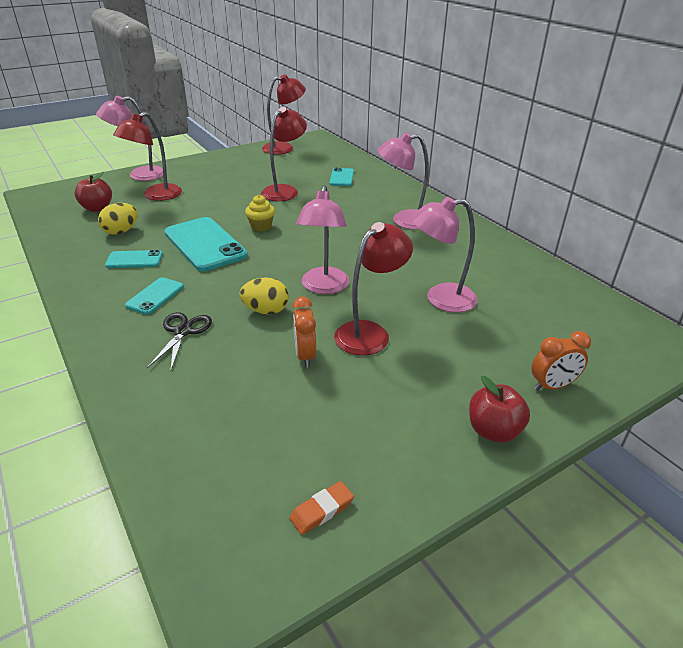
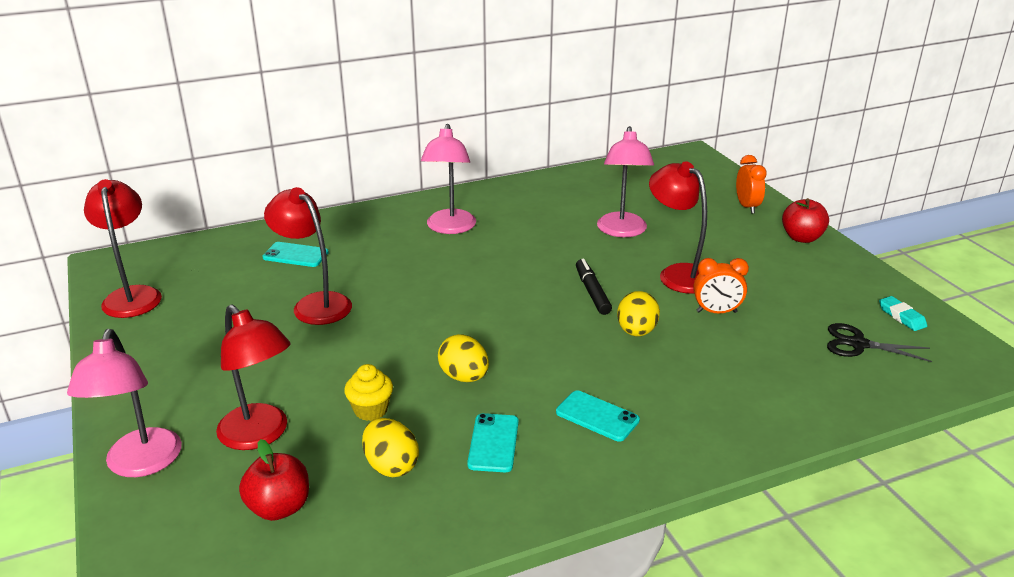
camera: 80 degrees left, 5 degrees down
(183, 331) = (676, 390): black scissors -> black scissors (858, 344)
(205, 244) = (464, 377): turquoise phone -> yellow egg
(261, 226) = (426, 328): yellow cupcake -> yellow cupcake (371, 410)
(322, 510) = (901, 316): orange eraser -> turquoise eraser
(324, 287) = (592, 292): pink lamp -> black marker

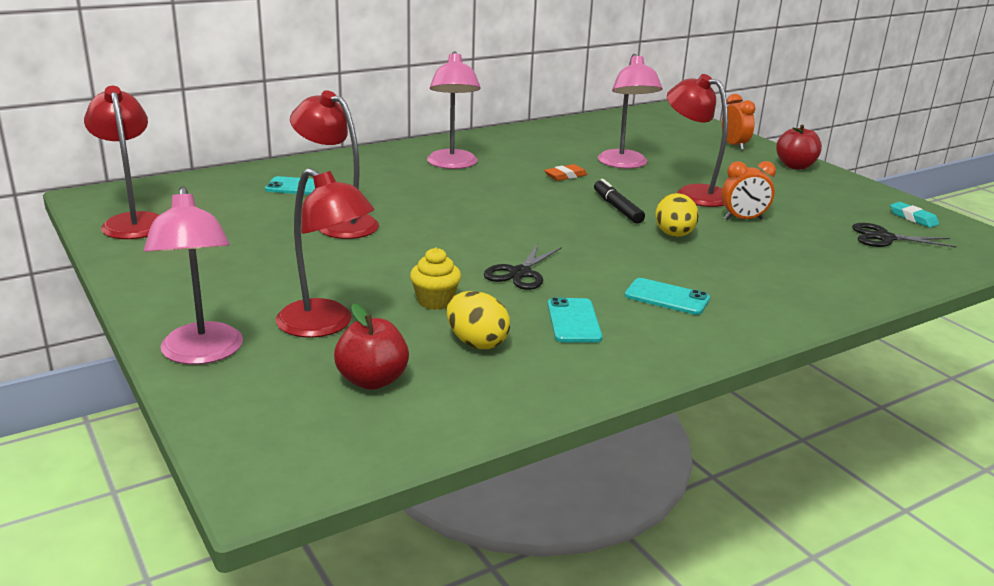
camera: 10 degrees left, 5 degrees down
(464, 377) = (520, 273): yellow egg -> black scissors
(556, 246) = (565, 176): none -> orange eraser

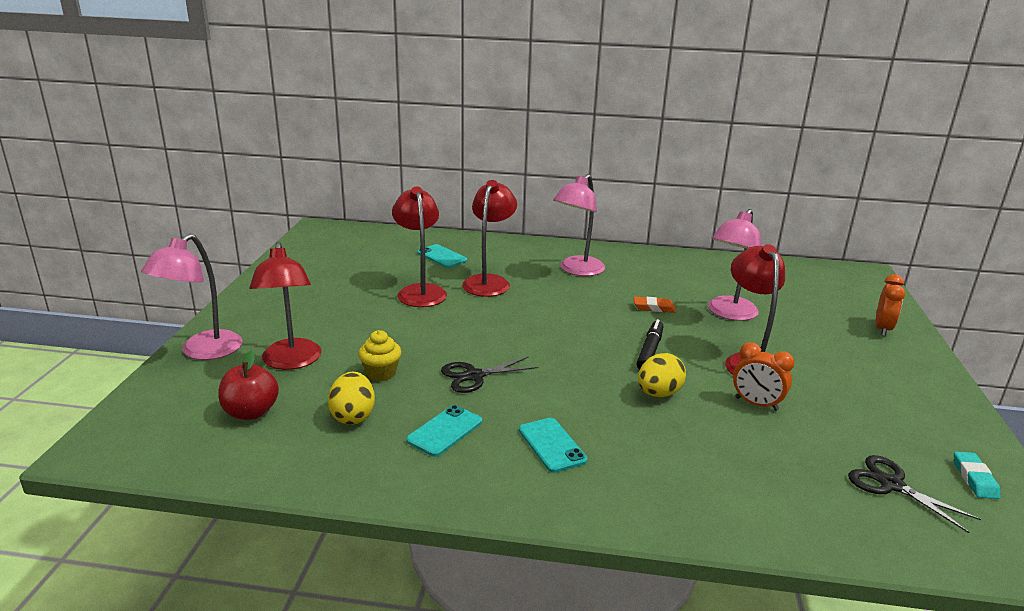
camera: 40 degrees right, 0 degrees up
(133, 221) = (311, 251): red lamp -> red lamp (489, 281)
(795, 166) = (920, 372): red apple -> none

